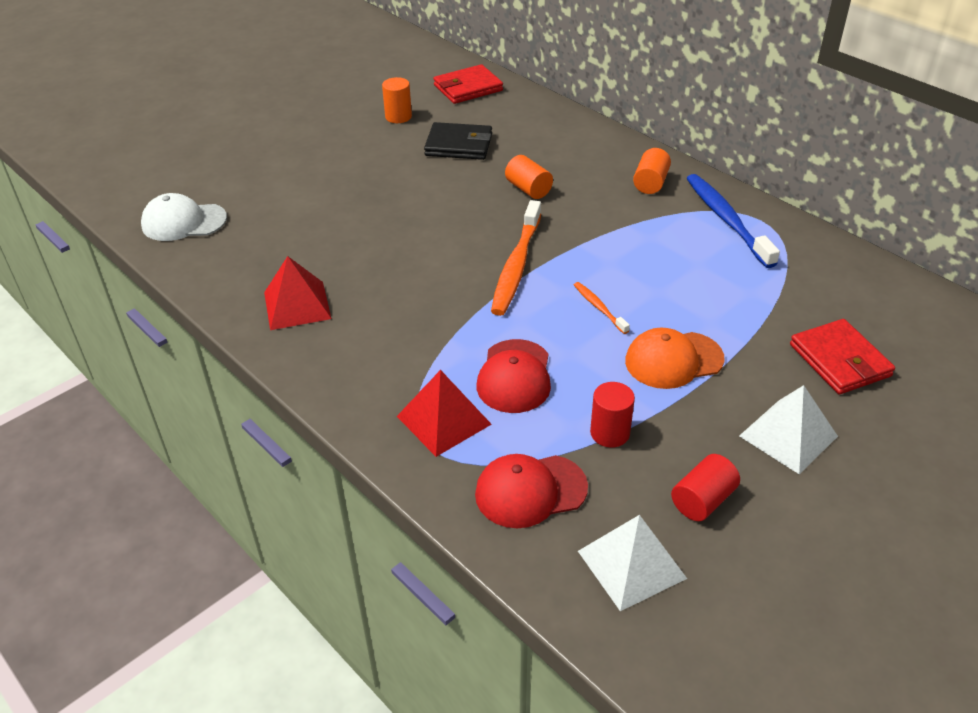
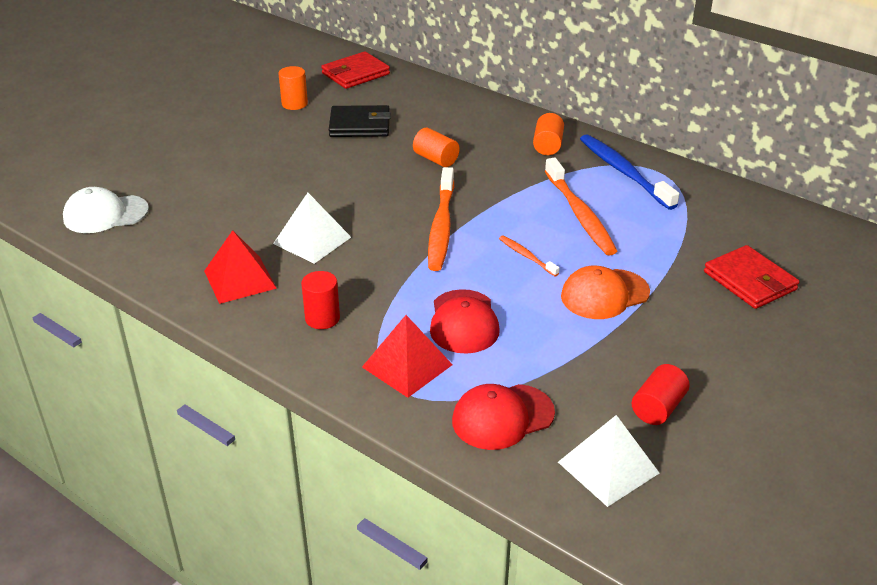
camera: 10 degrees left, 5 degrees down
(610, 433) = (562, 361): red cylinder -> red cylinder (322, 318)
(667, 264) = (579, 214): none -> orange toothbrush
(788, 436) = (720, 347): white pyramid -> white pyramid (312, 240)

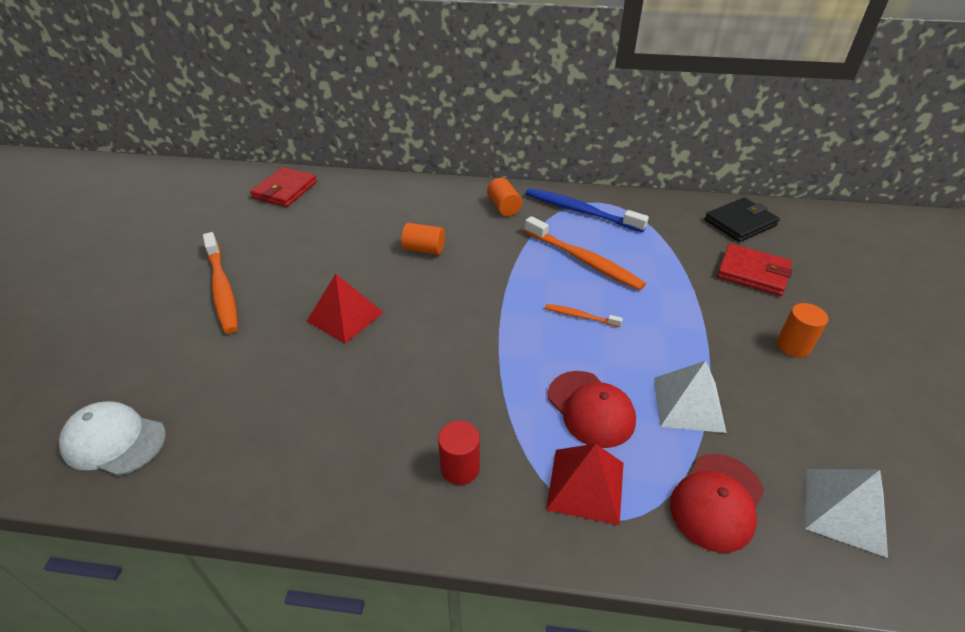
camera: 30 degrees left, 5 degrees up
(105, 214) = (114, 441): white cap -> white cap turned 60 degrees clockwise
(240, 279) = (336, 459): red pyramid -> red pyramid (345, 316)
(294, 104) = (247, 236): orange cylinder -> orange cylinder (793, 346)
(312, 240) = (377, 378): white pyramid -> white pyramid (689, 404)
(360, 125) = (328, 238): black wallet -> black wallet (740, 223)
(441, 226) = (485, 314): orange toothbrush -> orange toothbrush (222, 288)
(604, 294) = (671, 328): orange cap -> none
(658, 408) = (814, 423): red cylinder -> none

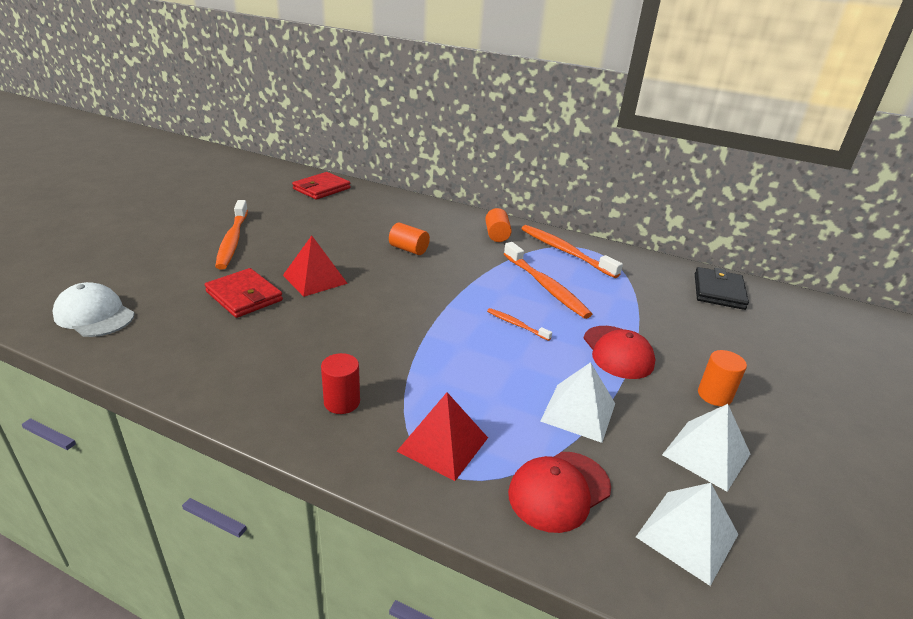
camera: 15 degrees right, 10 degrees down
(581, 211) = (565, 252): blue toothbrush -> orange toothbrush
(591, 409) = (483, 392): red cap -> red cap (618, 352)
(740, 223) = (718, 291): black wallet -> black wallet turned 60 degrees counterclockwise
(752, 273) = (707, 331): red wallet -> red wallet (244, 296)
(818, 415) = (706, 454): none -> white pyramid

